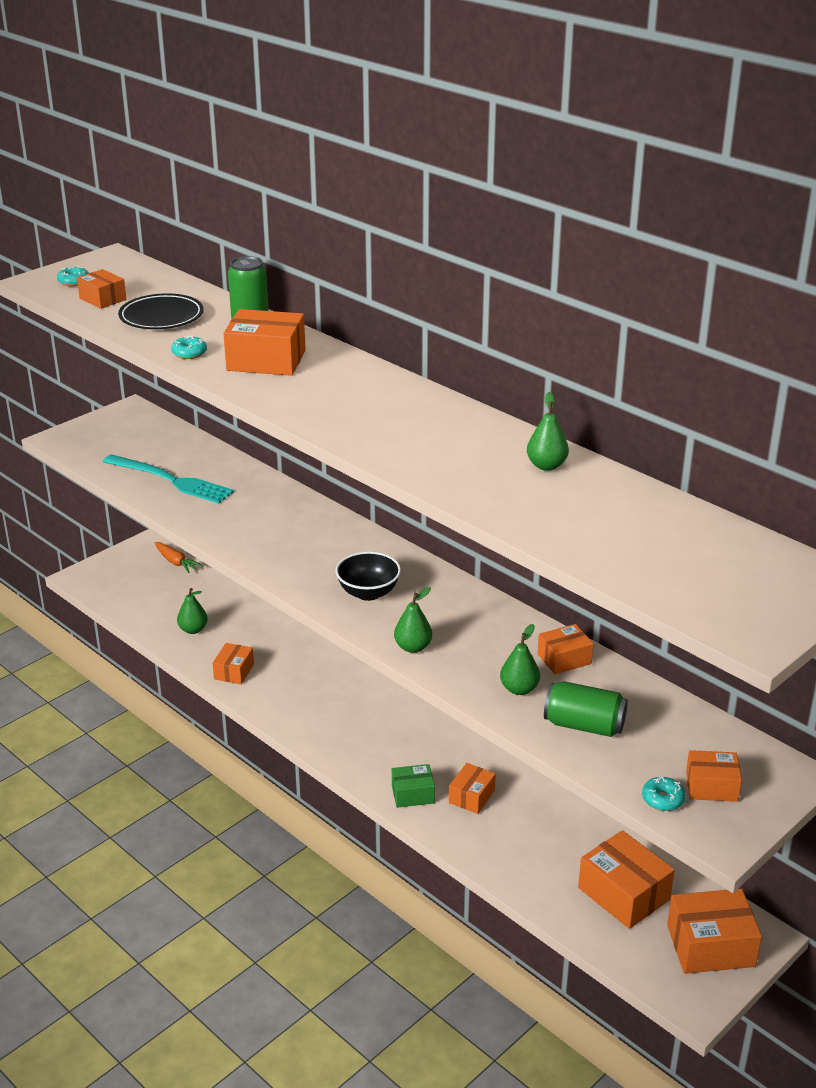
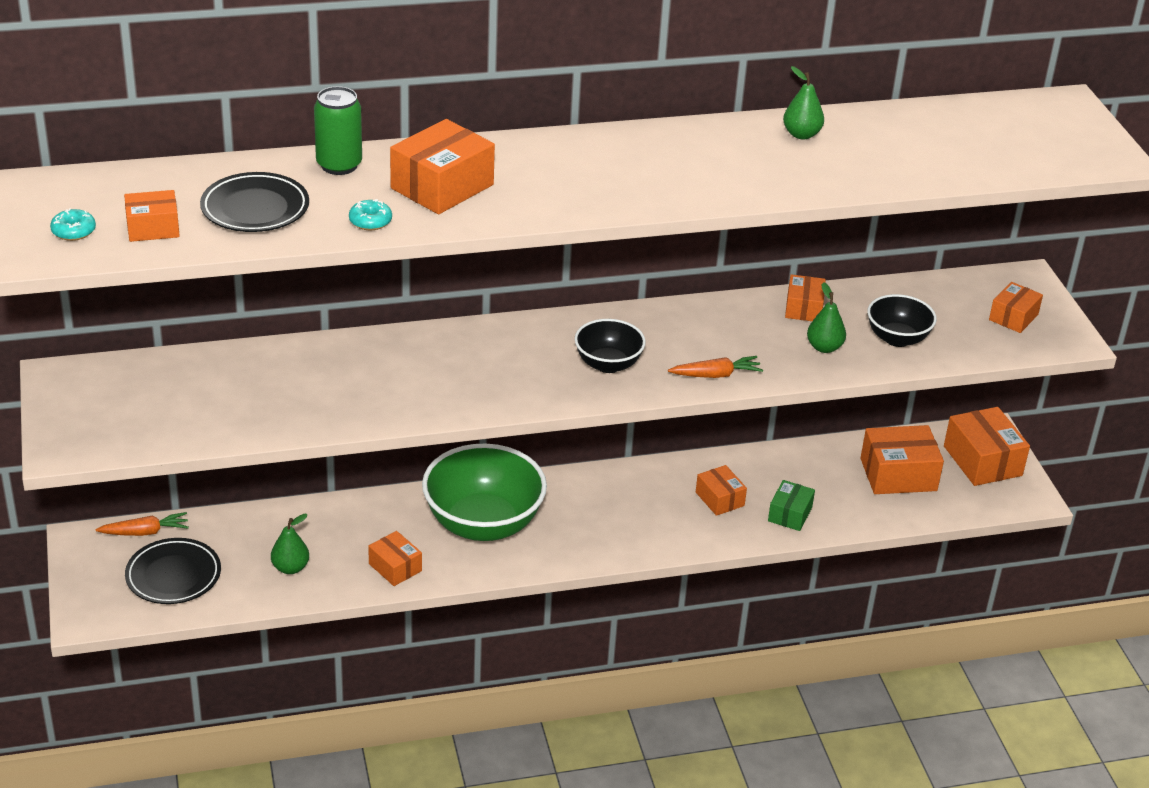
camera: 60 degrees left, 5 degrees up
(144, 590) = (173, 576): none -> black plate
(171, 480) = (261, 403): turquoise fork -> none
(318, 690) = (483, 524): none -> green bowl
(413, 647) = (716, 375): green pear -> orange carrot
(413, 794) = (687, 531): green box -> green box (790, 514)
(584, 725) = (897, 338): green can -> black bowl
(662, 799) = (1011, 344): turquoise donut -> none
(710, 945) = (982, 461): orange box -> orange box turned 45 degrees counterclockwise

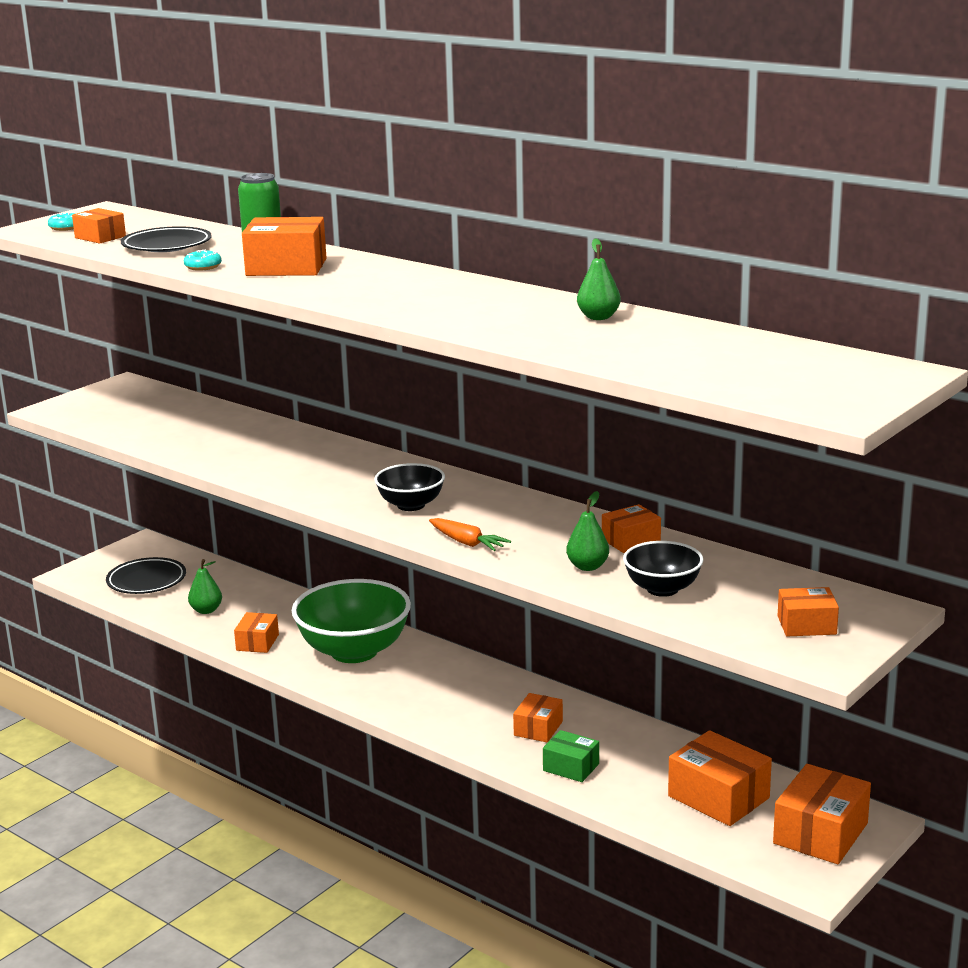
camera: 55 degrees right, 15 degrees down
(145, 532) = (178, 555): orange carrot -> none
(790, 514) = (571, 767): green box -> green box turned 45 degrees clockwise

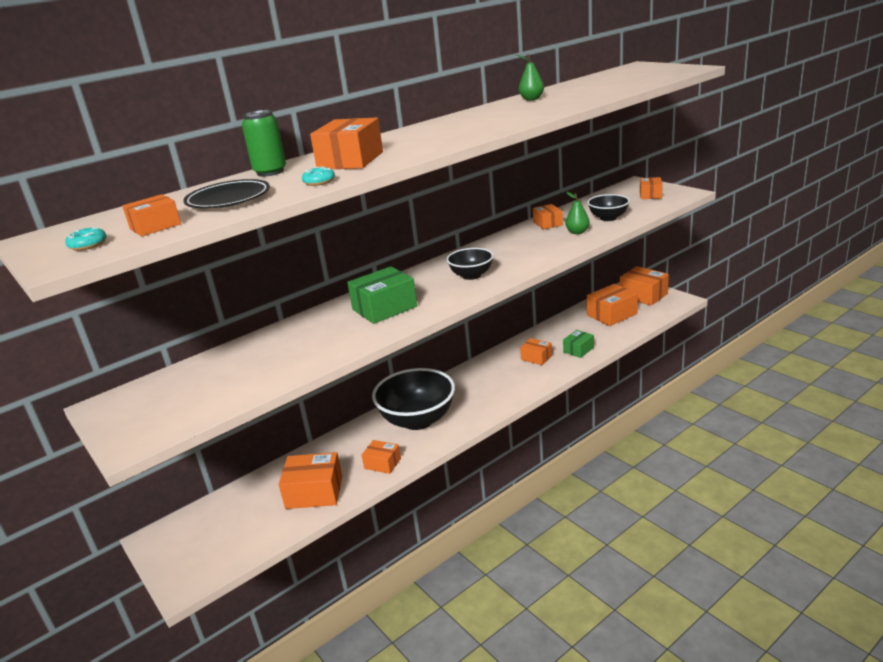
camera: 75 degrees left, 5 degrees up
(146, 581) = (235, 531): black plate -> none
(206, 610) = (314, 492): green pear -> orange box
(313, 467) = (384, 308): none -> green box
(354, 651) = (417, 420): green bowl -> black bowl
(467, 543) = (536, 259): orange carrot -> none

